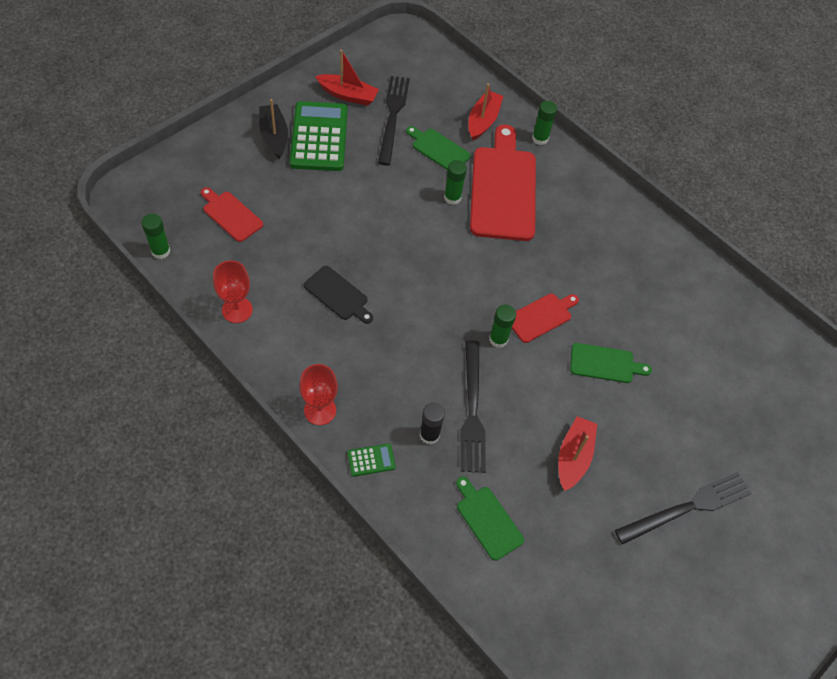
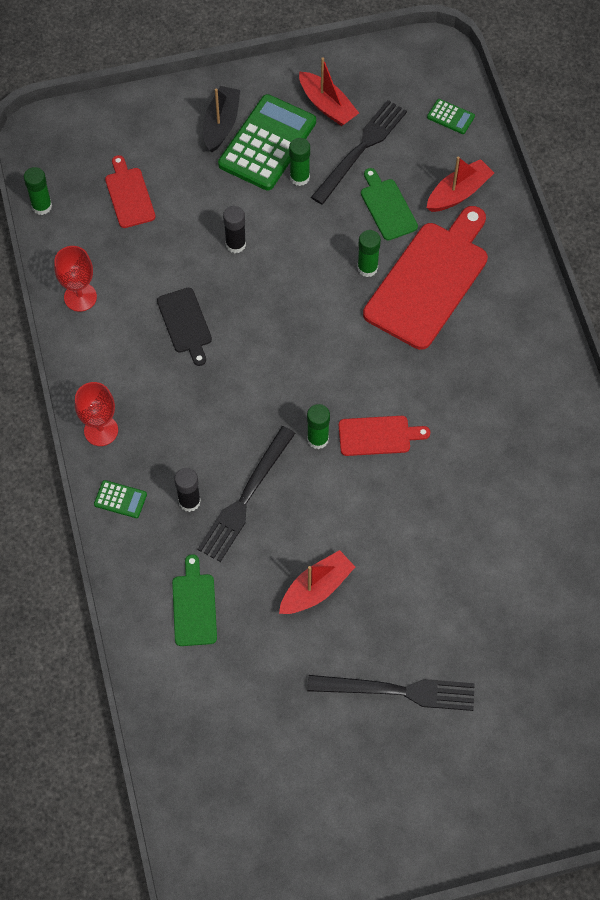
camera: 35 degrees right, 5 degrees up
(341, 219) = (235, 244): none -> black glue stick
(443, 72) = (450, 117): none -> green calculator
(540, 138) = (510, 239): green glue stick -> green glue stick (299, 177)
(605, 363) = (412, 513): green cutting board -> none

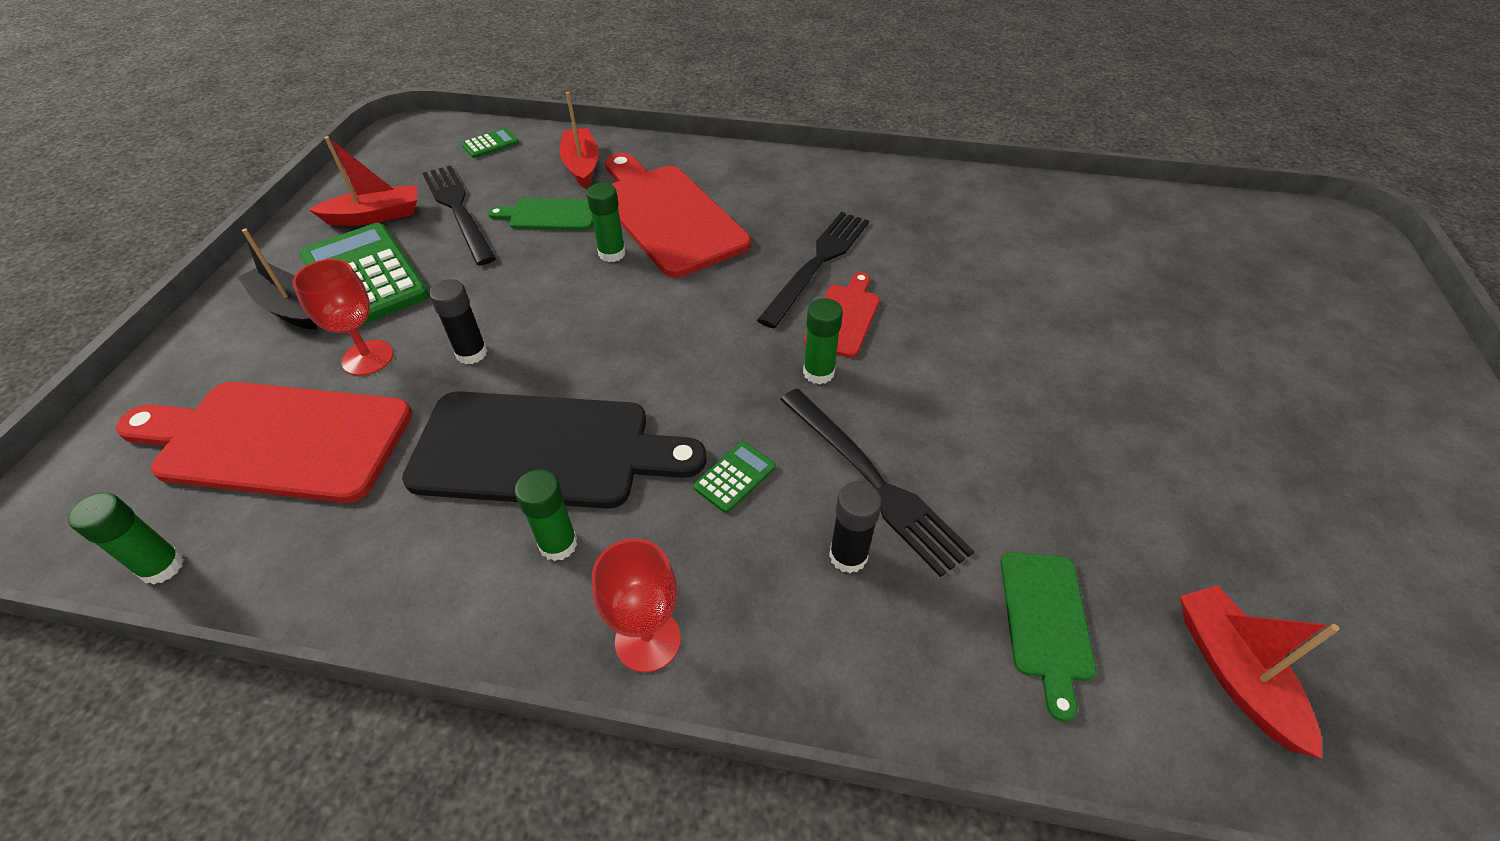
camera: 65 degrees left, 15 degrees down
(80, 297) = (378, 573): red goblet -> red goblet (368, 358)
(120, 499) = (798, 660): green calculator -> green calculator (734, 477)
(129, 195) = (276, 440): red cutting board -> red cutting board, size x1.99
(185, 323) = (543, 450): black cutting board -> black cutting board, size x1.99
(194, 606) = (1046, 621): green cutting board -> green cutting board turned 105 degrees counterclockwise
(299, 177) = (440, 266): green glue stick -> green glue stick (558, 544)
(316, 589) = (1052, 452): red boat -> red boat (1233, 672)
(396, 691) = (1232, 422): black fork -> black fork (817, 264)

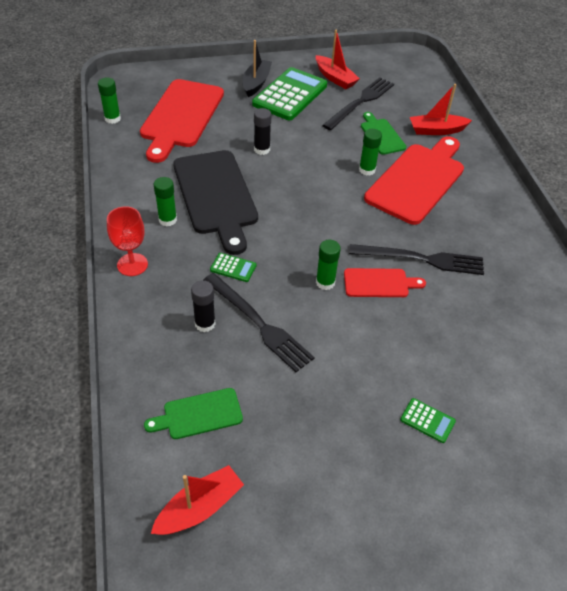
camera: 65 degrees right, 0 degrees up
(276, 440) = (181, 116): red cutting board -> red cutting board turned 150 degrees counterclockwise
(368, 358) = (240, 119): red goblet -> none
(490, 144) = (426, 89): green calculator -> green calculator (427, 420)
(582, 166) = (436, 130): red boat -> red boat turned 150 degrees counterclockwise
(871, 480) = (258, 323): black fork -> black fork turned 75 degrees counterclockwise

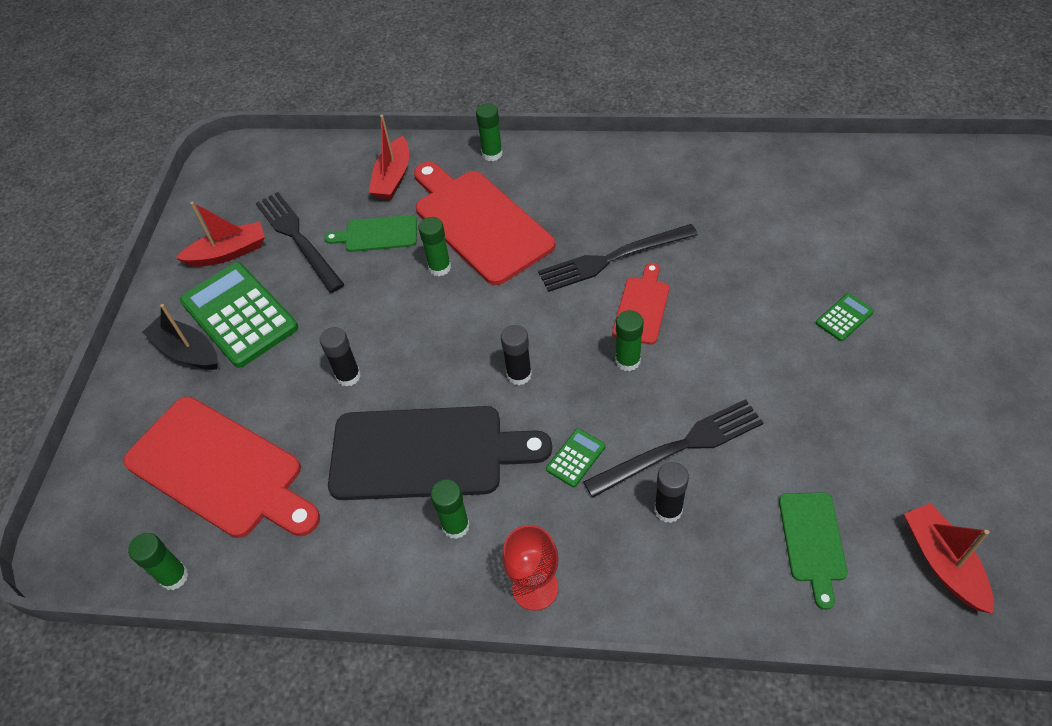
camera: 65 degrees left, 5 degrees up
(291, 227) = (519, 375): none -> black glue stick
(420, 259) = (613, 258): black fork -> black fork turned 135 degrees counterclockwise
(489, 174) = (492, 154): none -> green glue stick

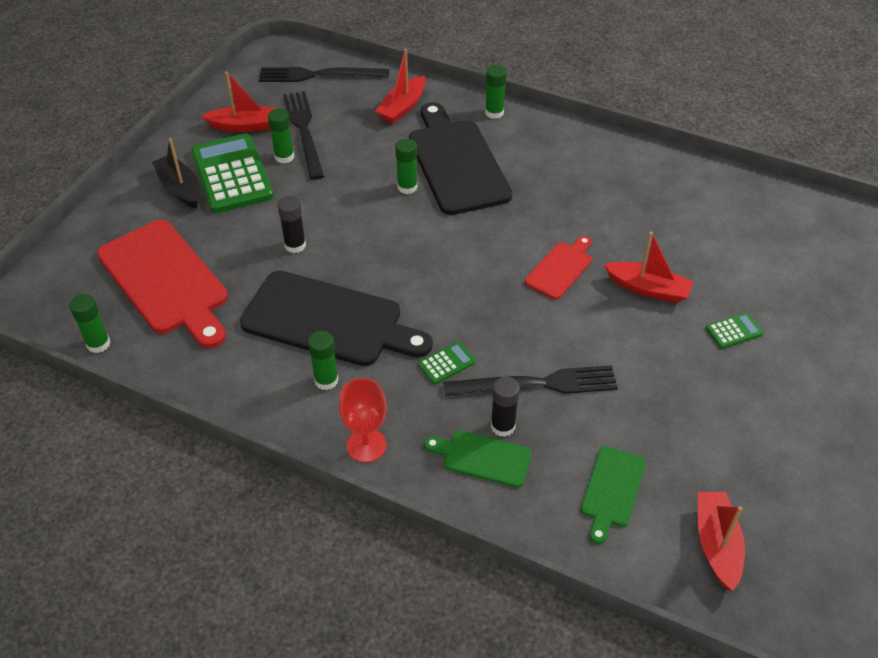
camera: 15 degrees right, 5 degrees down
(377, 234) = (369, 147): green cutting board -> green cutting board (483, 458)
(479, 223) = (456, 163): red cutting board -> black cutting board
(519, 375) = (432, 287): black glue stick -> none
(613, 258) = (556, 223): black fork -> black fork (319, 75)
(627, 361) = (527, 305): green glue stick -> green glue stick (284, 157)
(739, 300) = (648, 289): none -> red boat

